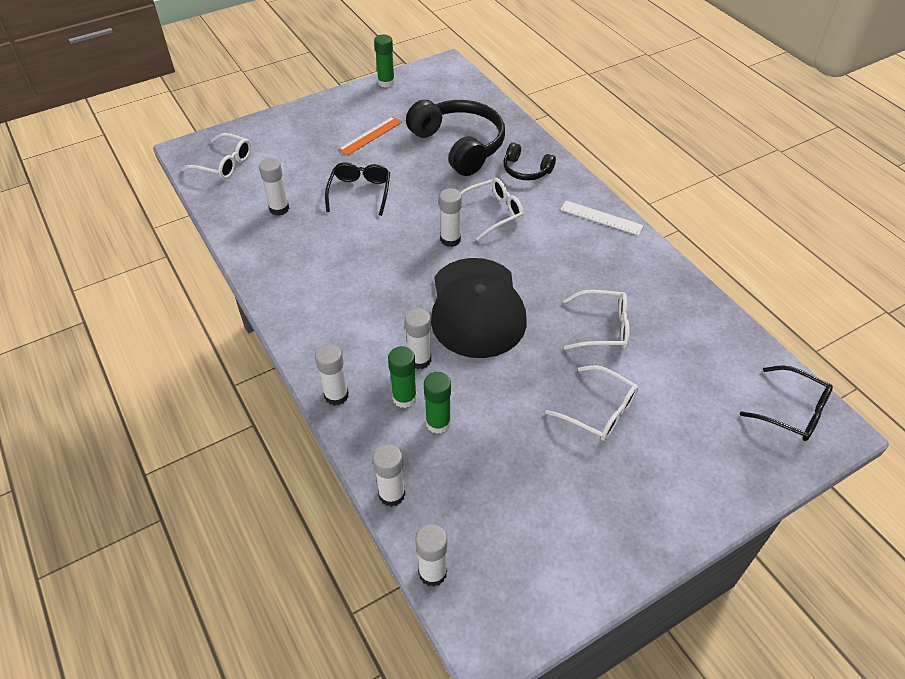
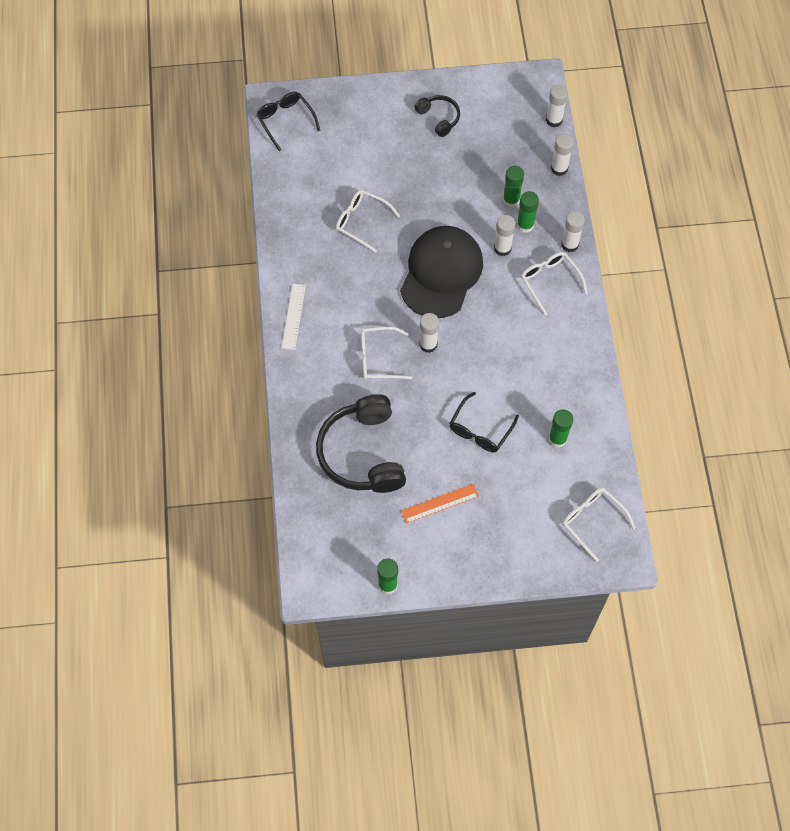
camera: 155 degrees left, 15 degrees up
(279, 209) = (557, 439): white glue stick -> green glue stick
(526, 170) = (321, 395): black headphones -> black headphones (439, 118)
(600, 411) = (404, 167): white glasses -> white glasses (549, 281)
(601, 218) = (293, 316): white ruler -> white ruler turned 45 degrees clockwise

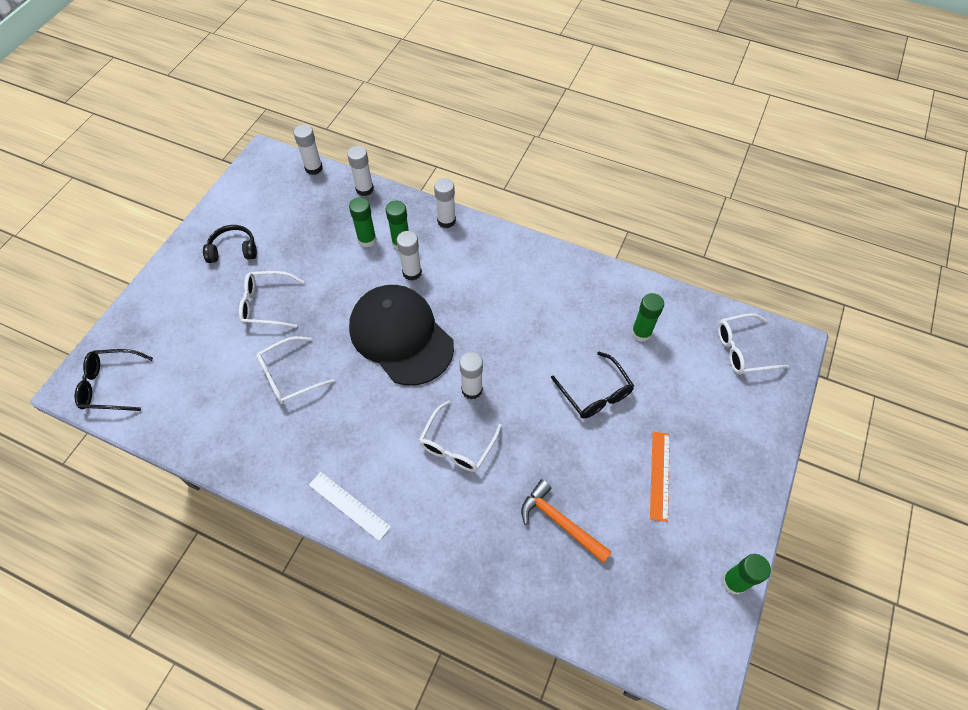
camera: 60 degrees left, 5 degrees down
(363, 453) = (560, 522): black headphones -> orange hammer
(549, 281) = (472, 254): white glasses -> white glasses (265, 304)

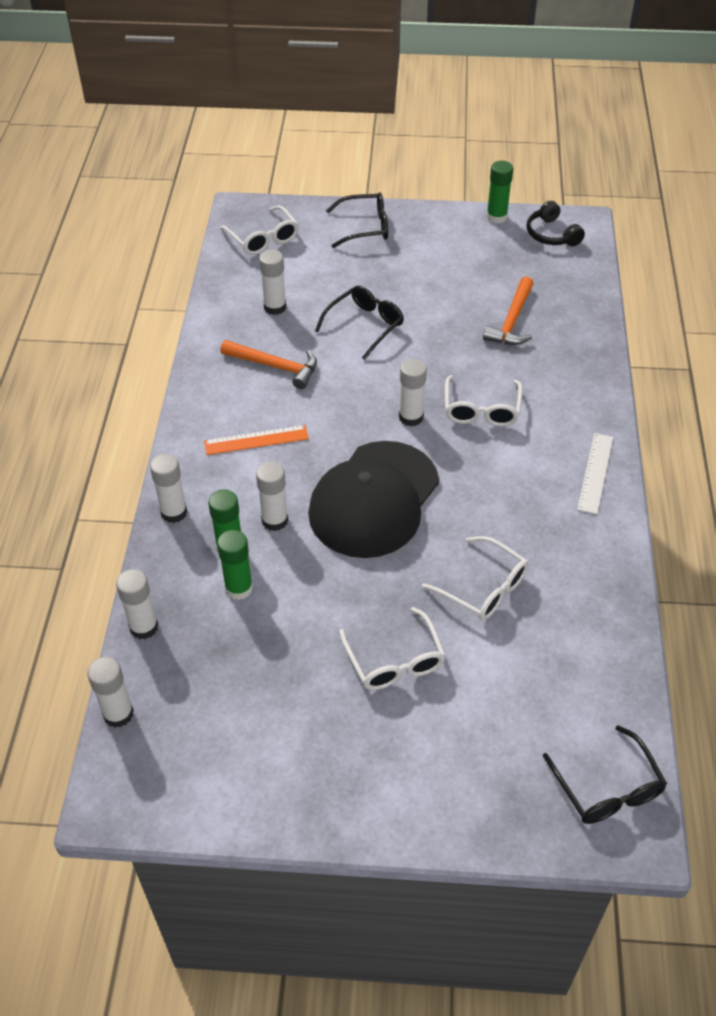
camera: 110 degrees left, 10 degrees down
(233, 250) = (321, 750): black headphones -> black headphones (551, 234)
(456, 446) = (481, 410): white glasses -> white glasses turned 90 degrees clockwise
(567, 313) = (275, 367): none -> orange hammer
(641, 333) = (275, 307): green glue stick -> white glue stick
(659, 475) = (428, 270): orange ruler -> orange ruler (256, 440)
(742, 442) = (366, 227): none -> black glasses

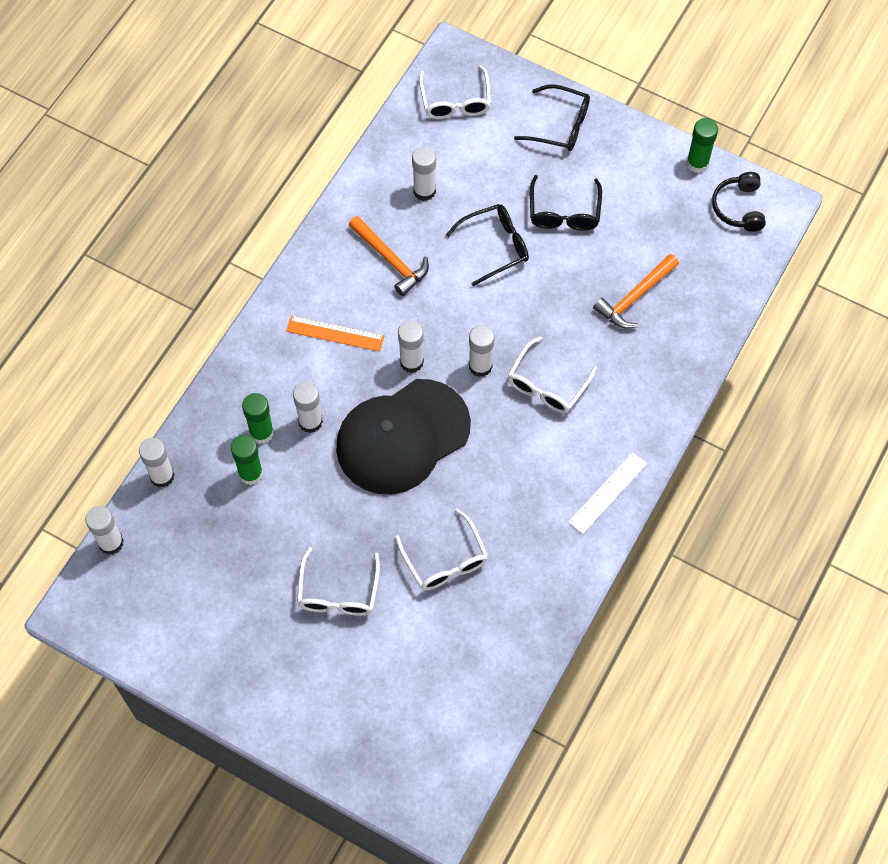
camera: 25 degrees right, 15 degrees up
(174, 512) = (233, 378): white glue stick -> white glue stick (411, 362)
(608, 789) = (438, 770): black glasses -> black glasses (564, 213)

